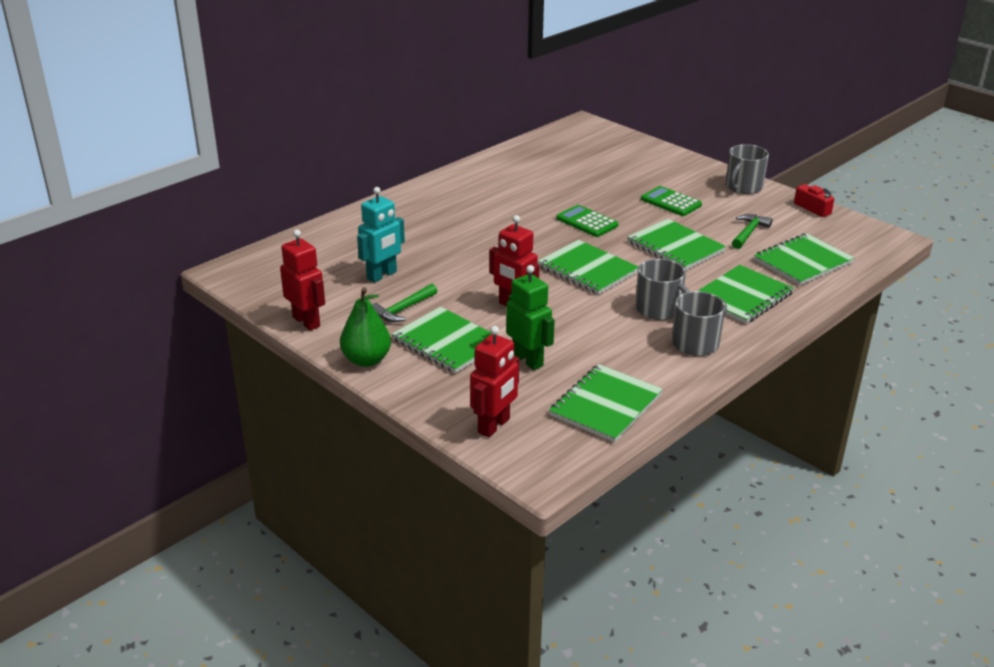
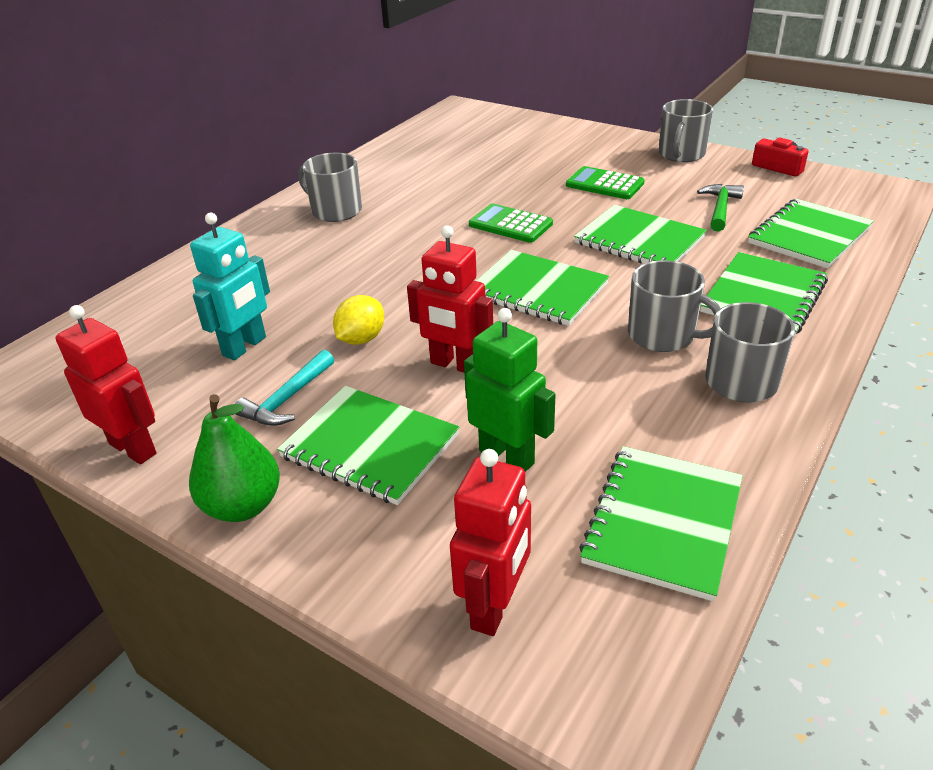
camera: 10 degrees left, 5 degrees up
(403, 309) = (287, 399): green hammer -> turquoise hammer
(458, 282) = (361, 339): none -> yellow lemon
(462, 193) = (335, 211): none -> grey mug

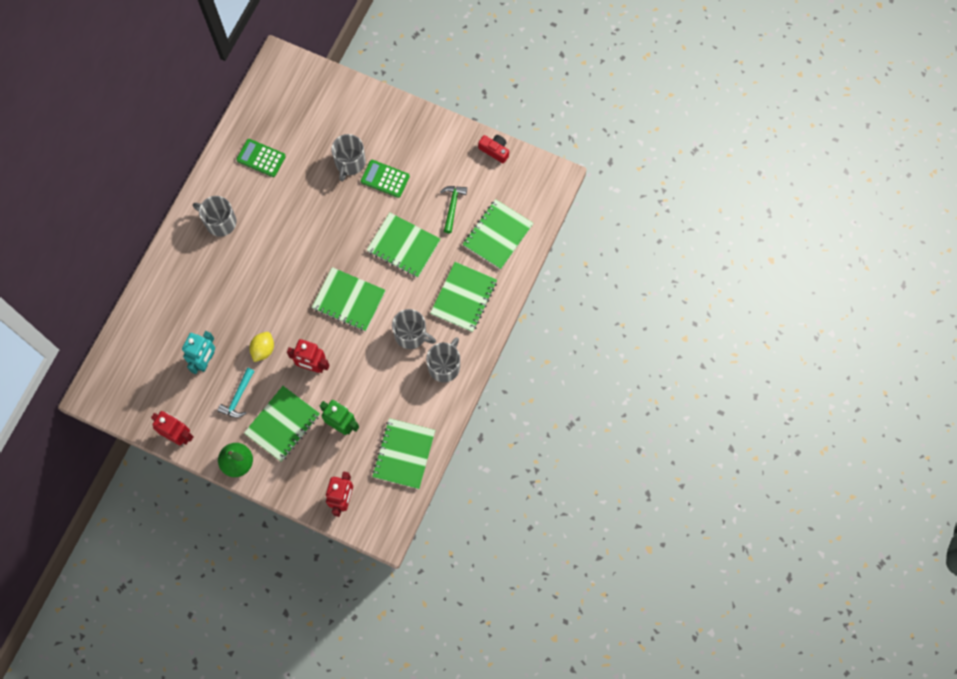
camera: 10 degrees left, 35 degrees up
(370, 446) = (282, 424): green notebook -> green notebook turned 75 degrees counterclockwise
(510, 224) = (329, 232): green calculator -> green calculator (261, 158)
(681, 154) = (435, 134): grey mug -> grey mug (350, 163)

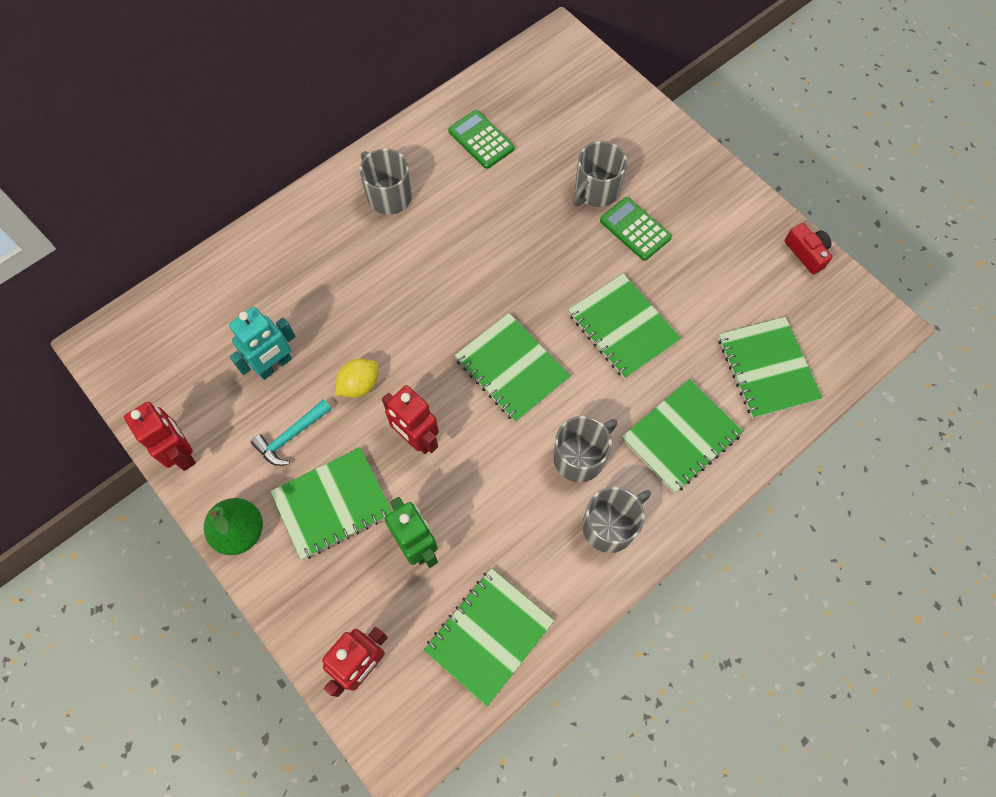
camera: 25 degrees right, 5 degrees down
(411, 335) = (580, 456): grey mug -> grey mug turned 90 degrees counterclockwise
(452, 206) = (715, 303): green hammer -> none
(497, 235) = (767, 368): green notebook -> green notebook turned 75 degrees counterclockwise

